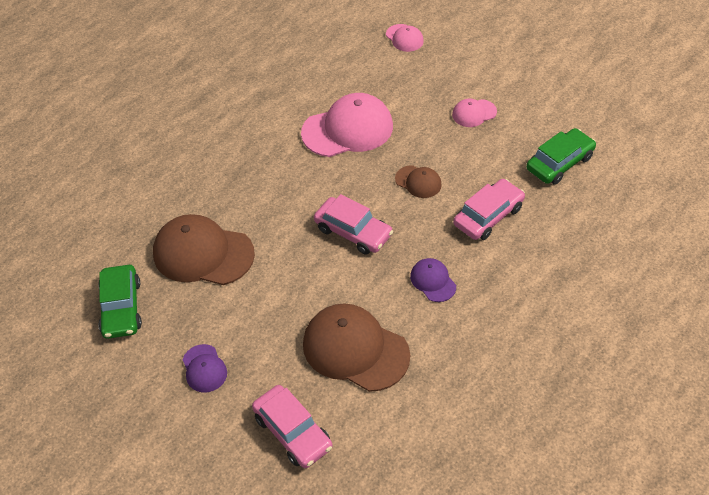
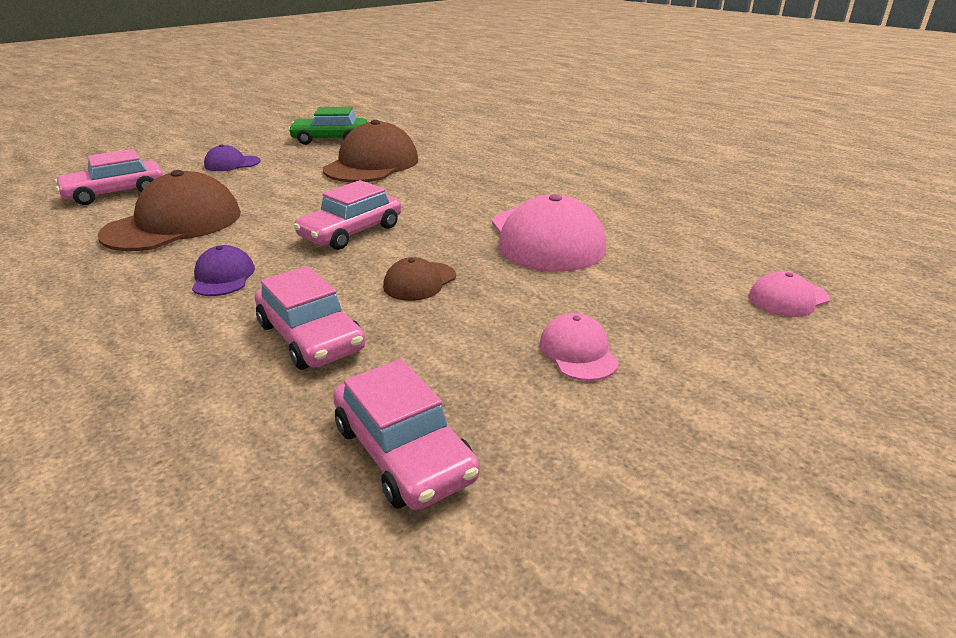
camera: 95 degrees right, 20 degrees down
(433, 281) = (223, 277): purple cap -> purple cap turned 75 degrees counterclockwise
(559, 163) = (403, 452): green car -> pink car

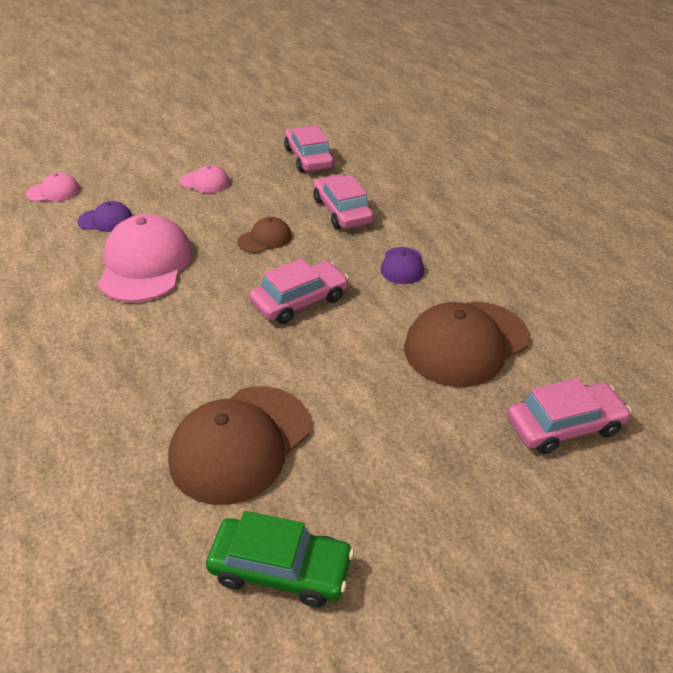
camera: 165 degrees left, 10 degrees up
(232, 164) = (438, 490): purple cap -> purple cap (106, 220)
(578, 352) = (205, 182): pink cap -> pink cap turned 75 degrees counterclockwise

